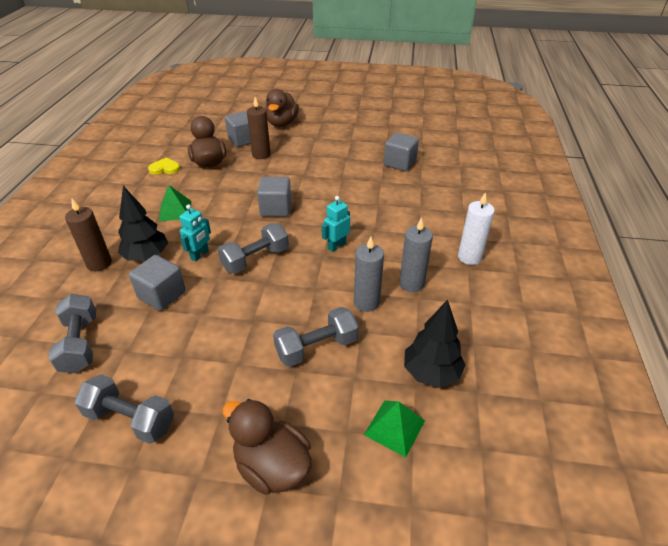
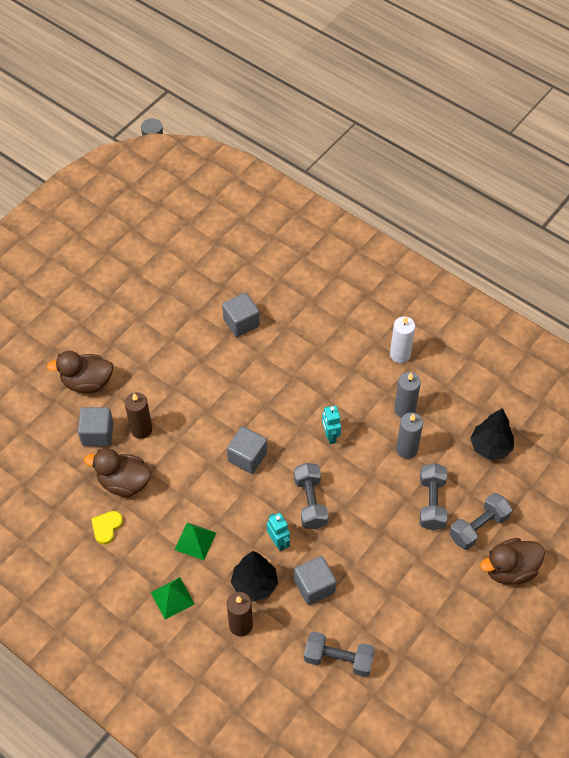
camera: 60 degrees left, 15 degrees up
(130, 419) = (431, 640): grey dumbbell -> grey dumbbell (478, 527)
(282, 123) = (87, 382): brown duck -> brown duck turned 135 degrees clockwise
(394, 427) = (518, 491): green pyramid -> green pyramid (172, 598)

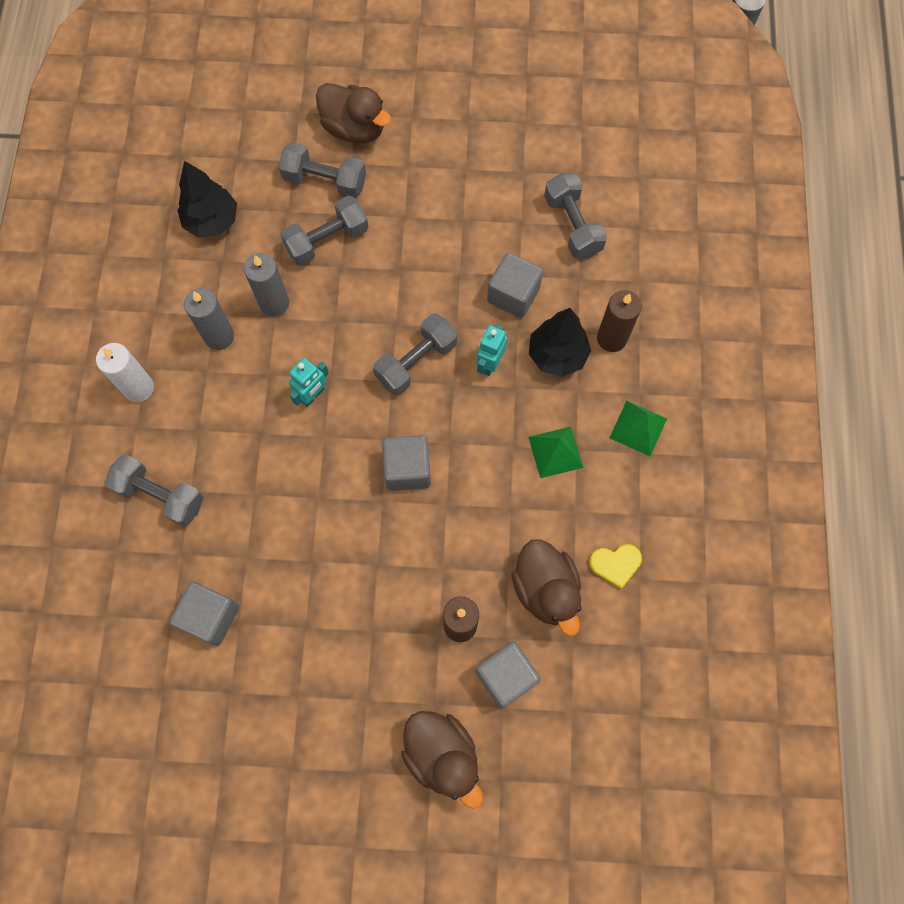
camera: 125 degrees left, 15 degrees up
(326, 334) = (160, 495): none -> grey dumbbell

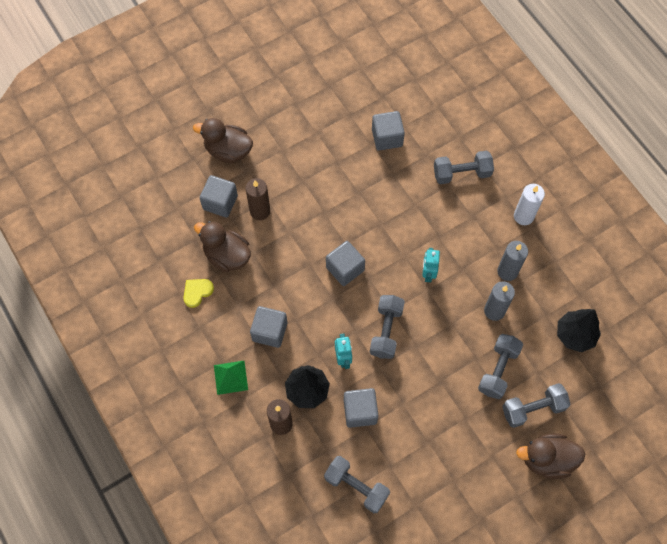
camera: 145 degrees right, 5 degrees down
(555, 452) = (269, 331): green pyramid -> grey cube

